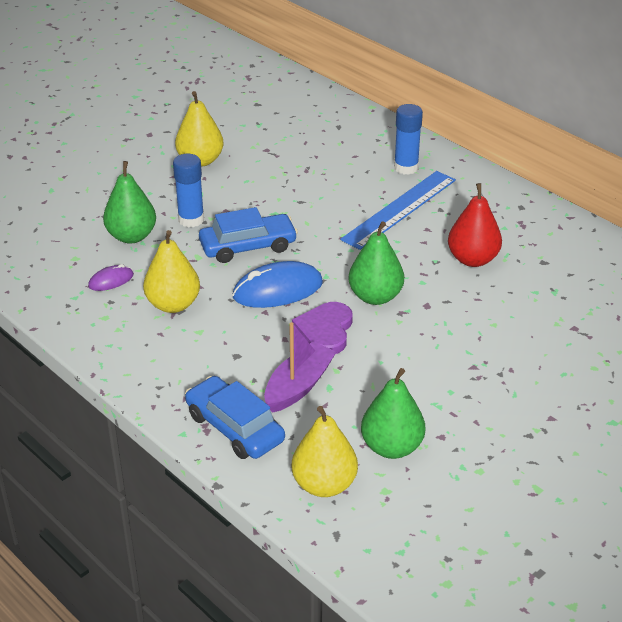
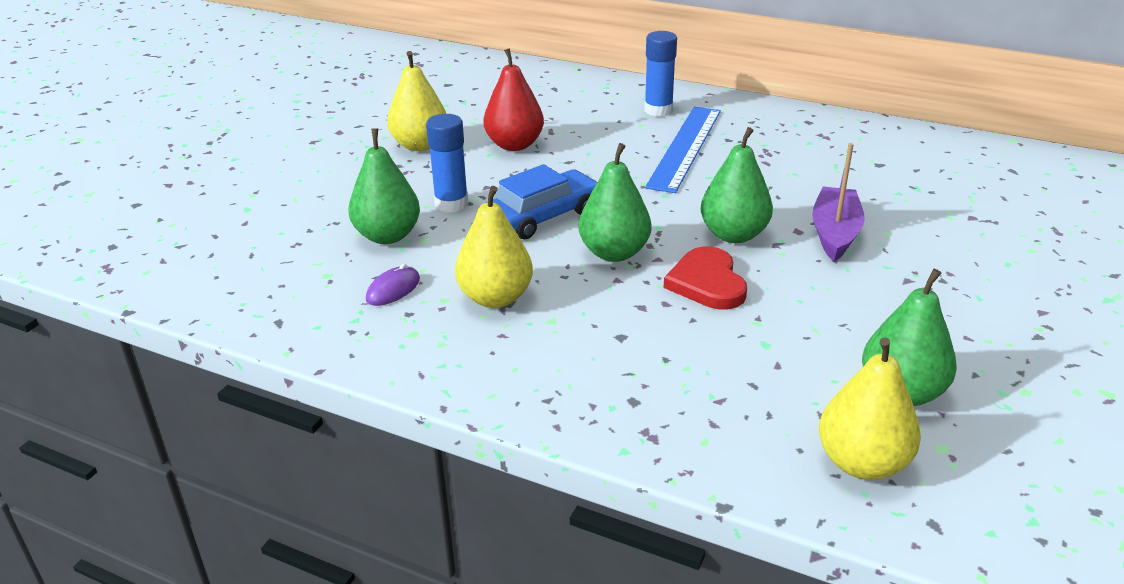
camera: 20 degrees left, 5 degrees down
(235, 427) = (688, 423): blue car -> none
(278, 290) = (614, 253): blue mouse -> green pear
(298, 386) = (727, 352): purple boat -> purple boat (835, 233)
(325, 330) = (707, 283): purple heart -> red heart
(472, 259) = (805, 177): red pear -> red pear (514, 145)

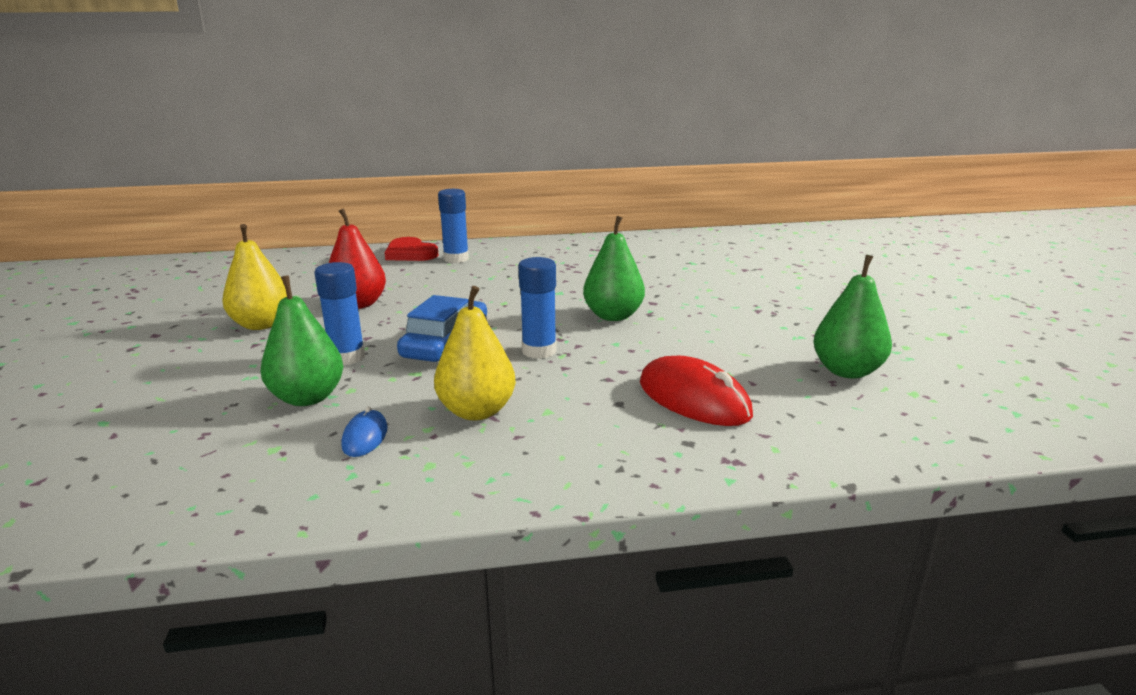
camera: 35 degrees left, 10 degrees down
(393, 289) = (365, 437): purple mouse -> blue mouse
(614, 253) = (539, 351): green pear -> blue glue stick
(685, 147) = (506, 275): blue ruler -> none
(694, 359) = (693, 399): none -> red mouse
(707, 283) = (635, 349): red heart -> red heart (410, 253)
(835, 233) = (678, 297): purple boat -> none
(862, 463) = (887, 420): yellow pear -> none

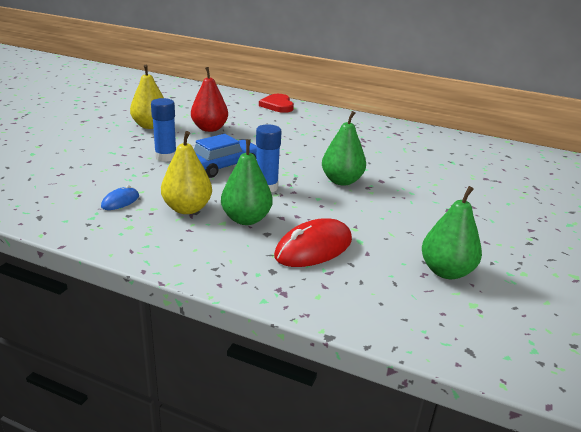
camera: 30 degrees right, 5 degrees up
(308, 398) = (122, 172): green pear -> green pear (246, 219)
(456, 259) = (299, 116): blue glue stick -> none
(693, 399) = (313, 248): red mouse -> red mouse turned 60 degrees clockwise

